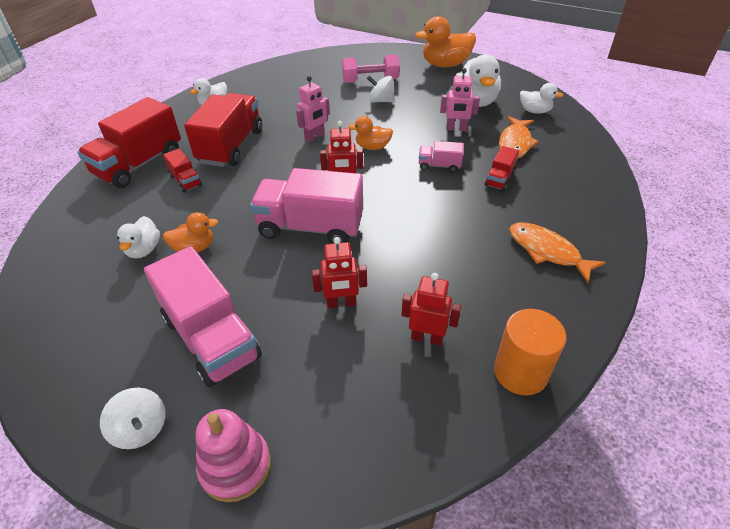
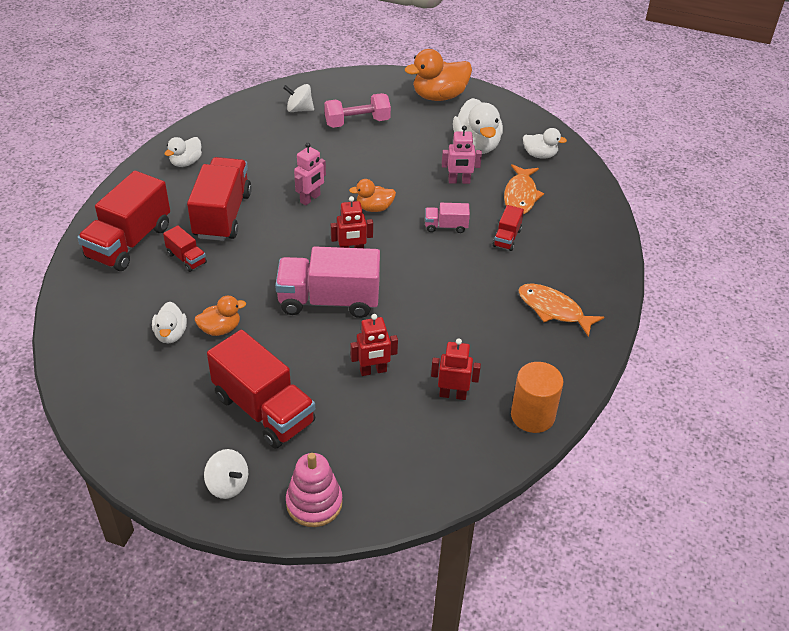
camera: 10 degrees left, 0 degrees up
(211, 338) = (264, 409): pink truck -> red truck
(381, 101) = (373, 149): white spinning top -> white spinning top (299, 109)

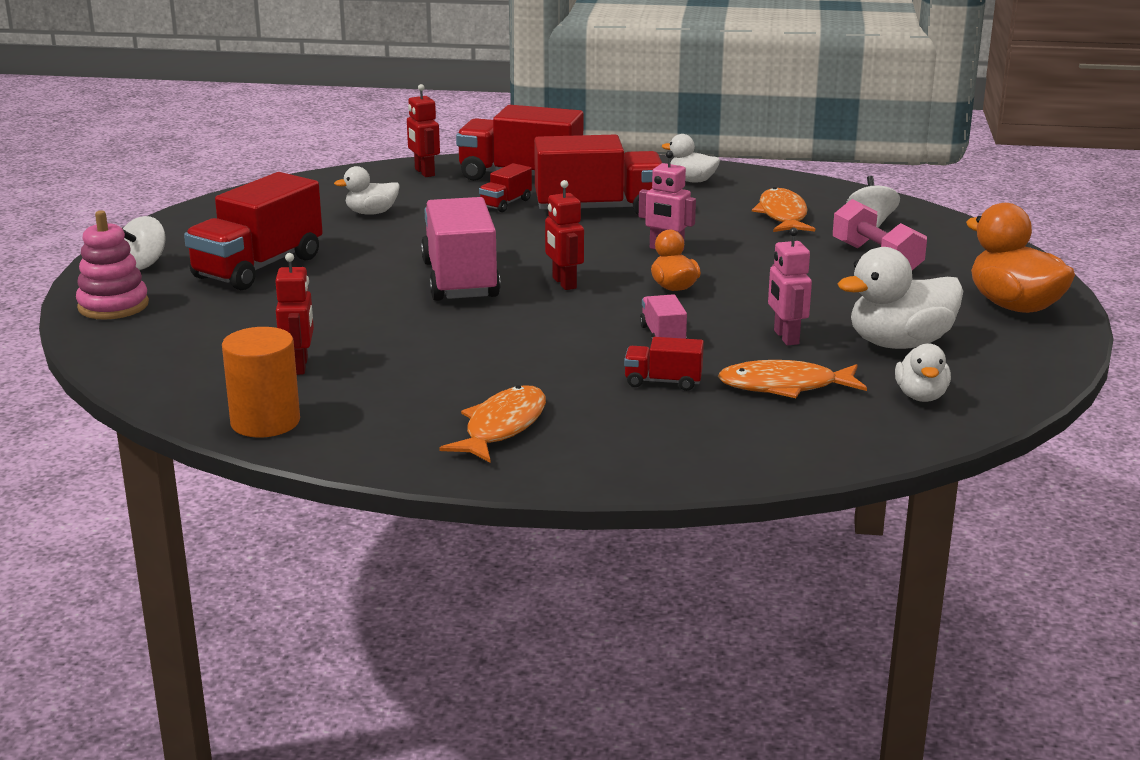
camera: 80 degrees right, 20 degrees down
(220, 329) = (387, 233): orange duck -> none
(271, 139) = (782, 215): none -> orange fish
(373, 371) = (335, 316): red robot -> red robot (424, 172)

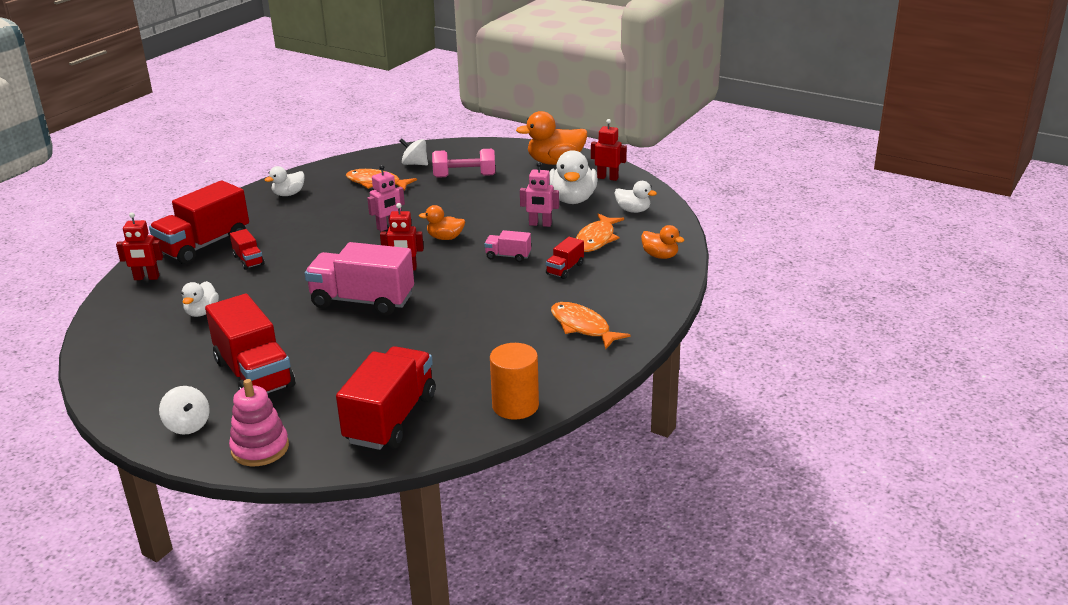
camera: 65 degrees left, 5 degrees up
(299, 366) = (443, 381): red robot -> red robot (607, 178)
(598, 210) = (299, 233): red truck -> red truck (391, 419)
(783, 446) = (660, 256): none -> orange duck

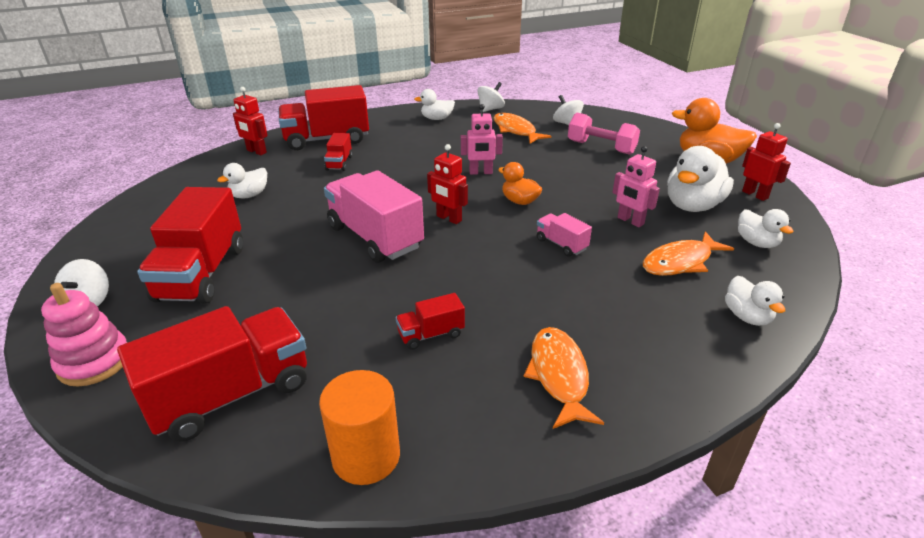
camera: 35 degrees right, 5 degrees up
(330, 171) = (490, 109): none -> white spinning top
(565, 269) = (609, 285): red truck -> red truck (431, 334)
(660, 256) = (747, 316): orange duck -> white duck

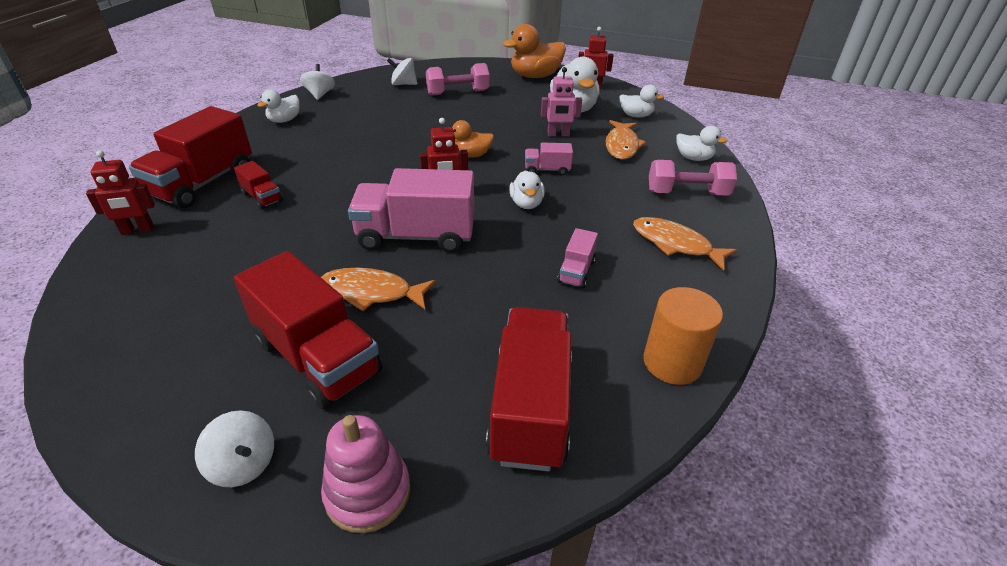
camera: 50 degrees left, 5 degrees up
(249, 195) = (221, 271): white duck -> white duck (526, 204)
(431, 334) = (576, 271): red truck -> pink truck
(480, 172) = (406, 148): pink robot -> none
(516, 130) = (373, 104): orange fish -> orange fish (371, 292)
(667, 342) = (687, 193): none -> pink dumbbell

